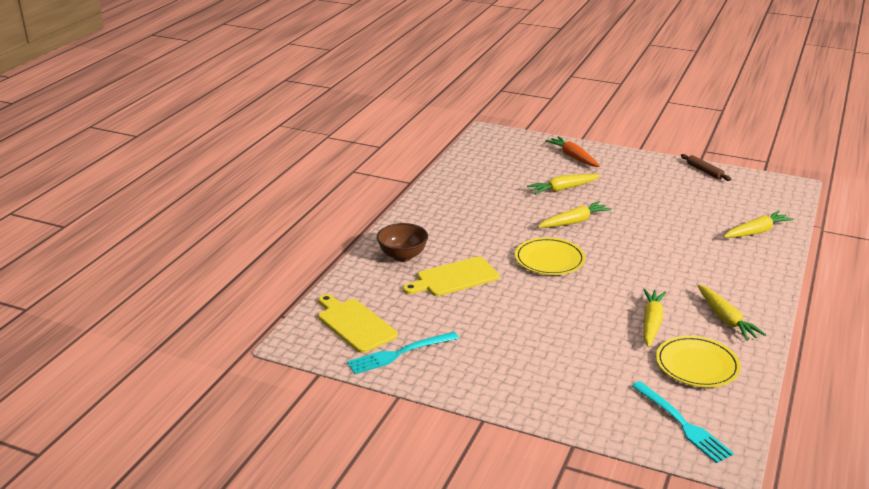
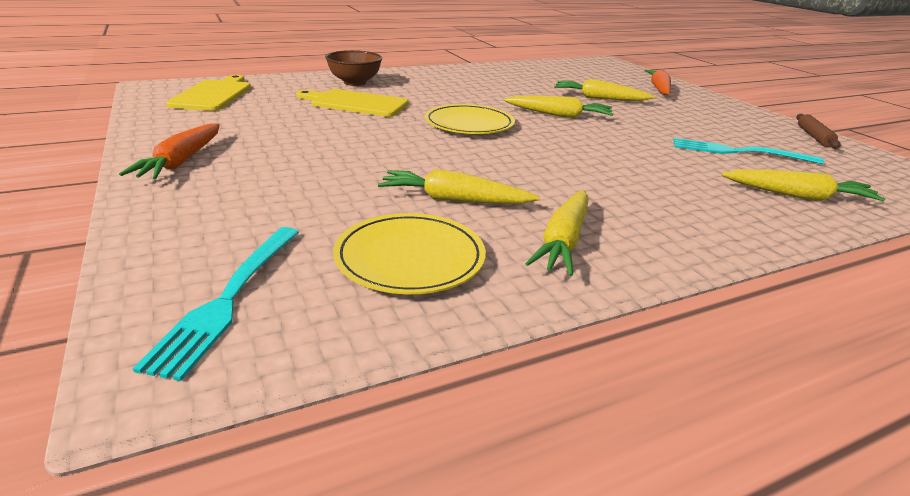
camera: 40 degrees right, 0 degrees up
(399, 354) = (184, 117): turquoise fork -> turquoise fork (737, 152)
(491, 383) = (181, 161): none -> orange carrot
(651, 323) = (454, 200): yellow carrot -> yellow carrot turned 135 degrees counterclockwise

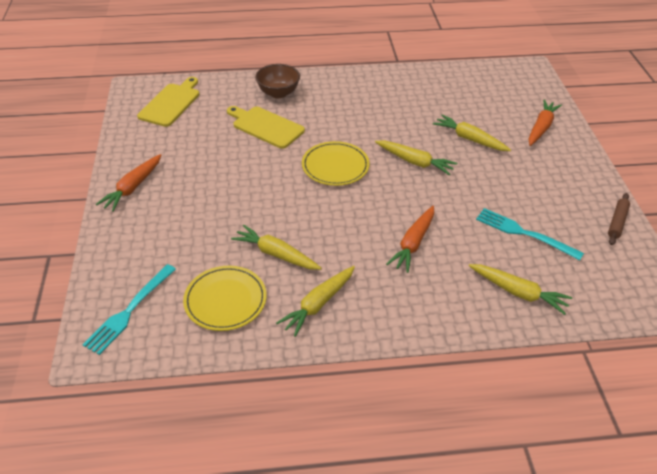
camera: 20 degrees right, 15 degrees up
(627, 171) = (413, 243): none -> orange carrot

